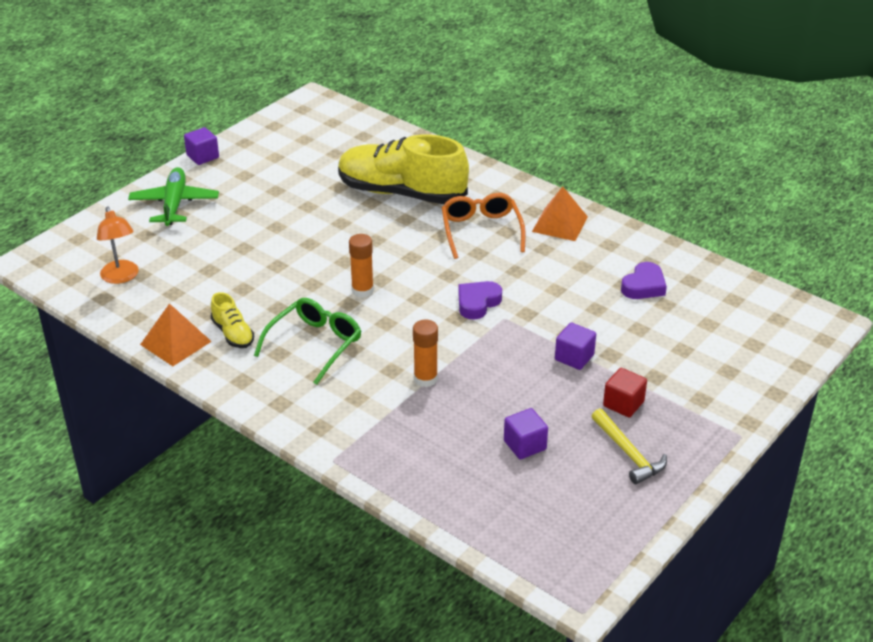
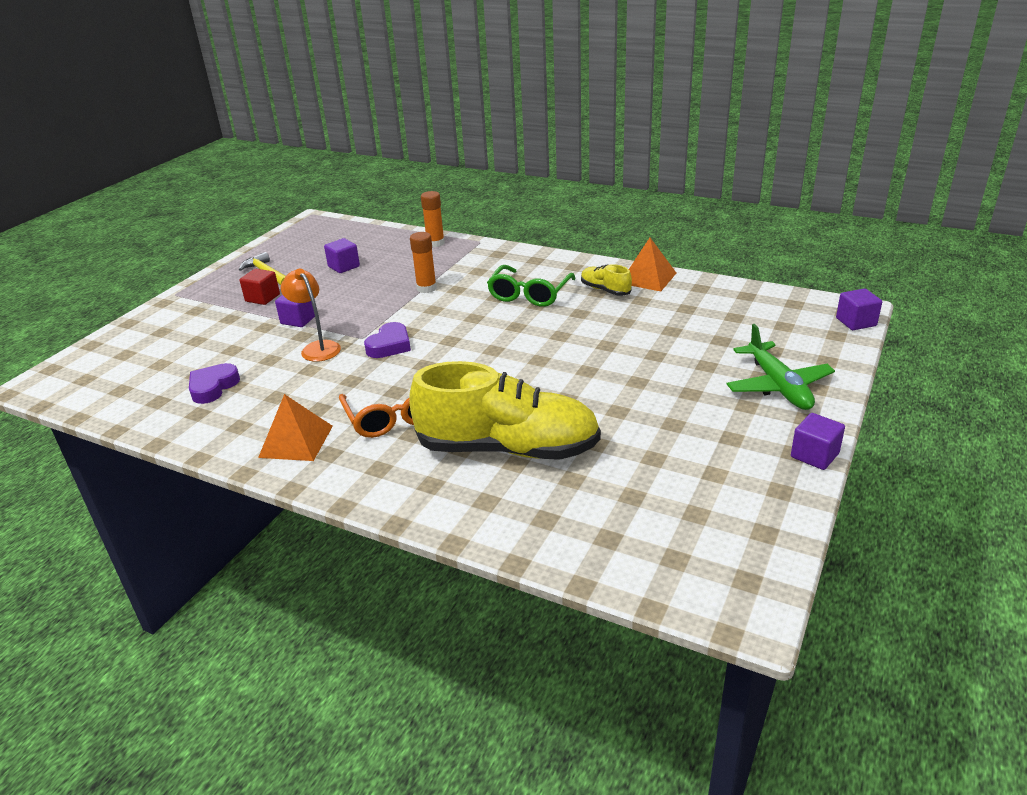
camera: 170 degrees right, 5 degrees down
(46, 248) = (856, 322): none -> purple cube
(121, 277) = (749, 311): orange lamp -> orange lamp (317, 348)
(362, 290) = (507, 337): orange glue stick -> orange glue stick (435, 243)

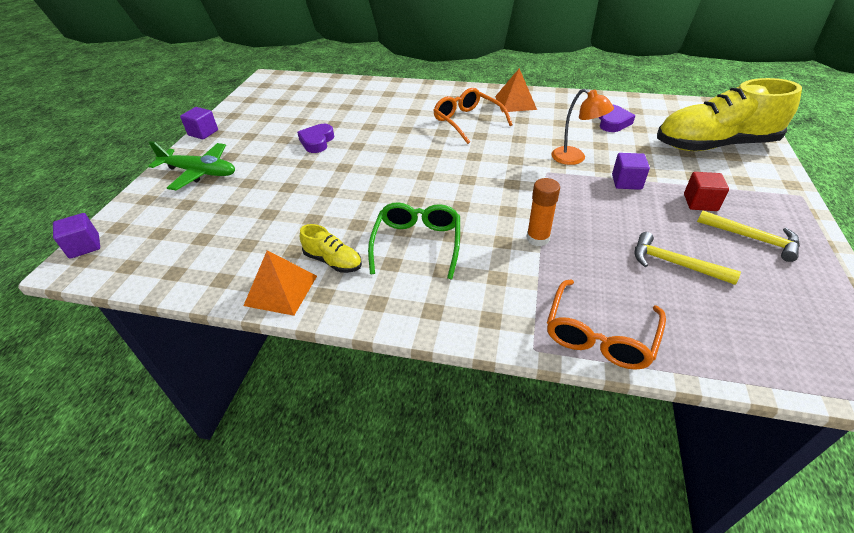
camera: 165 degrees right, 10 degrees up
(344, 266) = (674, 263): purple cube -> yellow hammer
(390, 345) = (516, 168): purple heart -> purple heart (317, 142)
(435, 243) = (599, 335): orange glue stick -> orange glasses
(507, 448) = (386, 114): yellow shoe -> yellow shoe (714, 145)
(778, 386) = (200, 172): green plane -> green plane turned 135 degrees clockwise

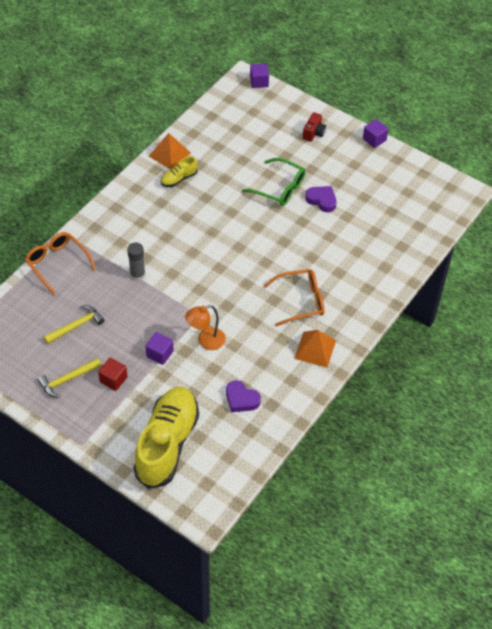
camera: 110 degrees right, 10 degrees up
(200, 172) = (314, 133): green plane -> red camera
(417, 244) = (169, 218): green glasses -> green glasses (279, 188)
(537, 238) = (137, 275): orange glue stick -> grey glue stick

